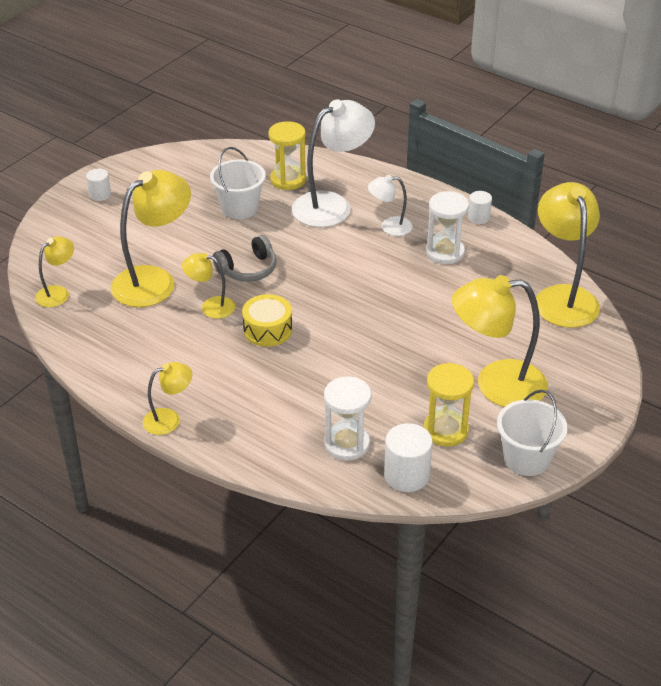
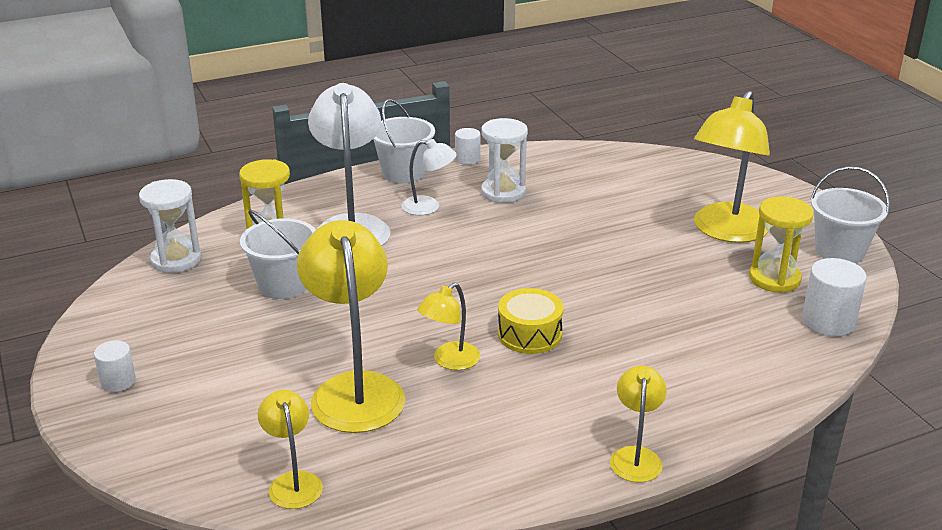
camera: 60 degrees left, 10 degrees down
(248, 269) = (407, 314): grey headphones -> none
(347, 444) = (760, 342): white hourglass -> white hourglass (176, 260)
(389, 227) = (429, 207): white lamp -> white lamp turned 105 degrees counterclockwise
(427, 197) = (404, 173): none -> white bucket
(562, 297) = (627, 160): yellow lamp -> none

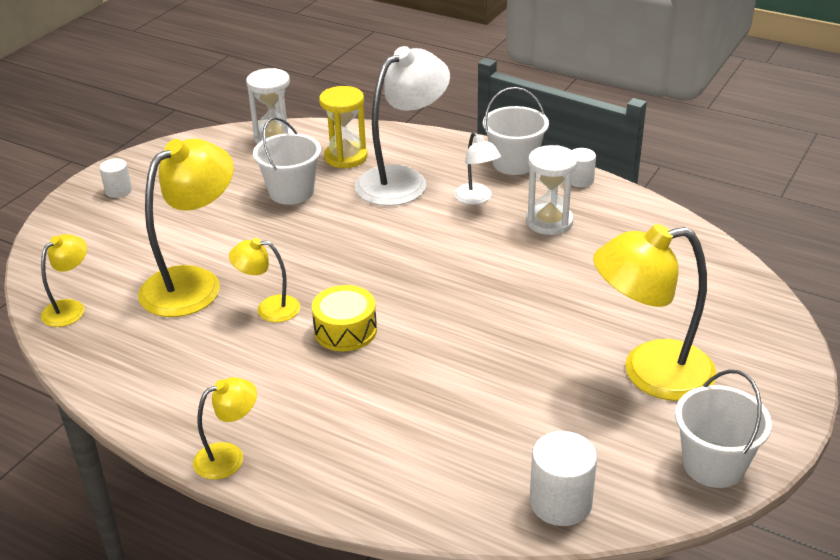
camera: 55 degrees right, 5 degrees up
(774, 279) = (599, 437): yellow hourglass -> none

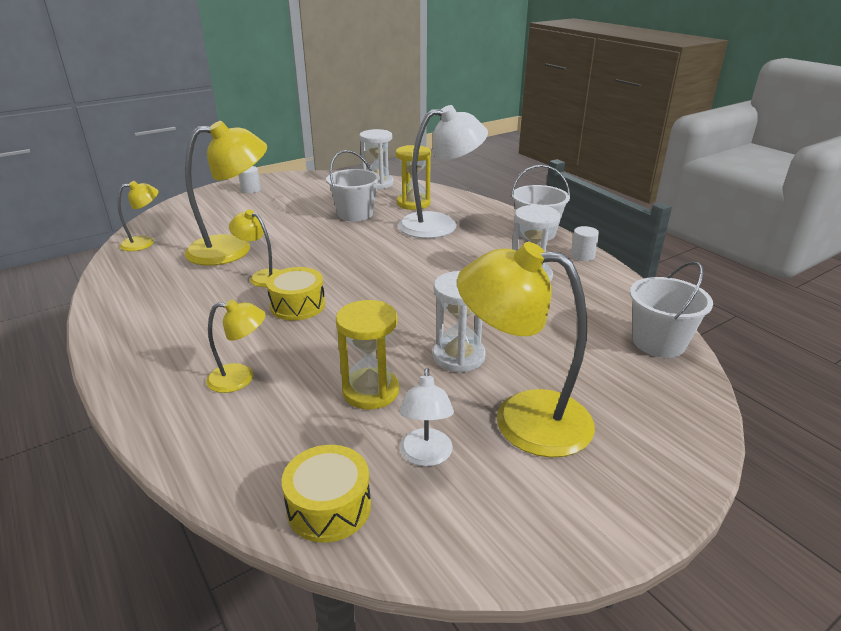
camera: 25 degrees right, 5 degrees down
(229, 457) = (120, 364): yellow lamp -> yellow lamp (240, 378)
(476, 199) = (485, 248): white lamp -> white lamp (426, 456)
(503, 395) = (370, 391): none -> yellow hourglass
(552, 333) = (458, 356): none -> white hourglass
(560, 502) = (329, 507): white cylinder -> yellow drum
(713, 465) = (518, 533): white bucket -> white bucket (658, 342)

